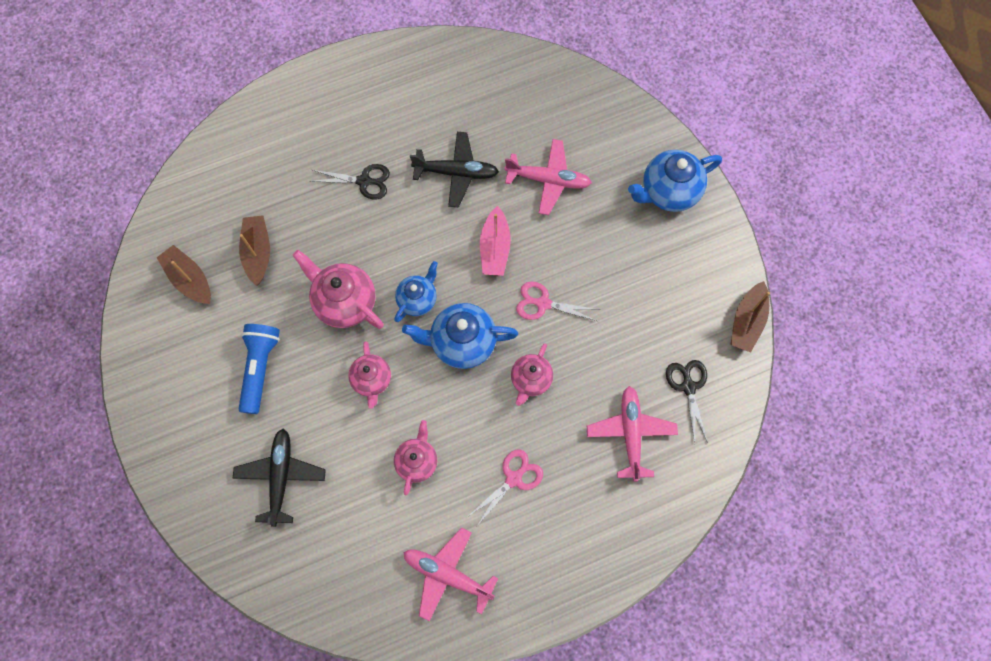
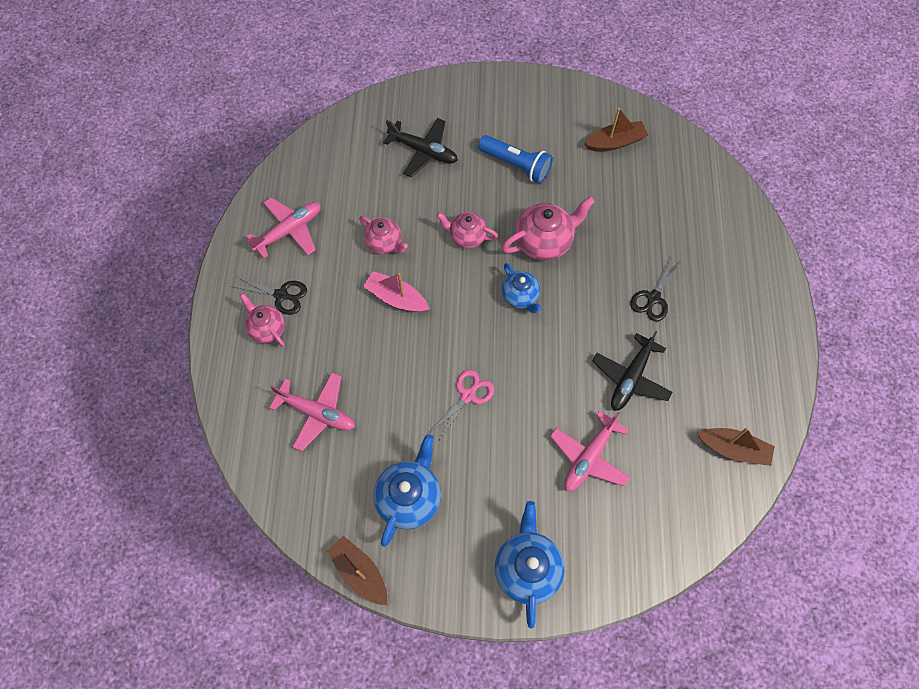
camera: 115 degrees right, 5 degrees down
(258, 252) = (618, 195): brown boat -> brown boat (733, 449)
(462, 343) = (465, 315): blue teapot -> blue teapot (409, 497)
(495, 248) = (540, 378): pink boat -> pink boat (396, 298)
(513, 479) = (332, 305): pink scissors -> none
(530, 380) = (405, 354): pink teapot -> pink teapot (267, 329)
(688, 387) = (329, 483): black scissors -> black scissors (281, 295)

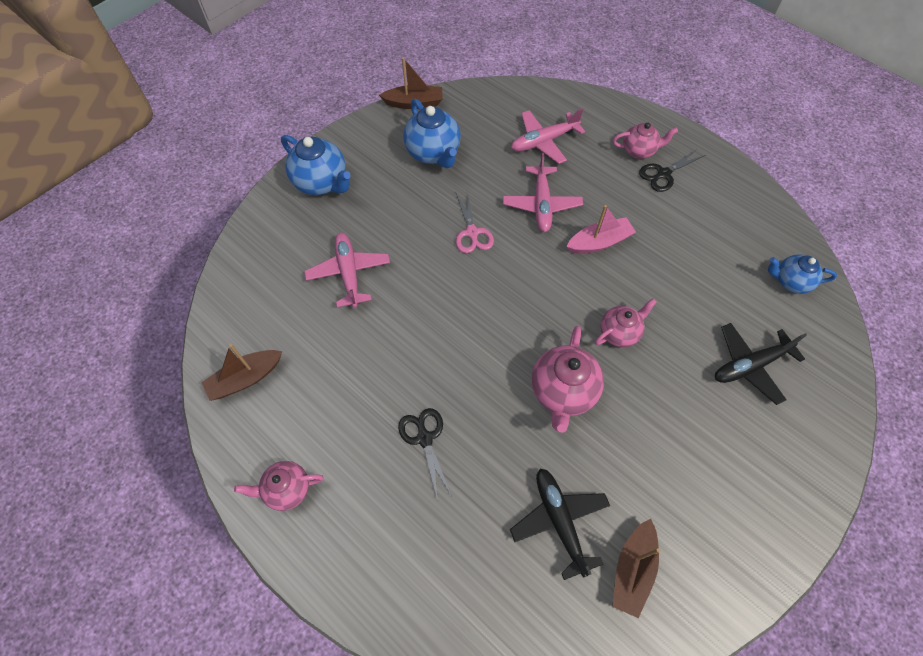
camera: 130 degrees right, 5 degrees down
(289, 230) = (726, 212): pink plane -> pink plane (541, 205)
(384, 243) = (661, 267): pink teapot -> pink teapot (287, 489)
(516, 165) = (673, 437): blue flashlight -> none
(520, 297) = (523, 329): blue teapot -> blue teapot (790, 282)
(630, 378) = (375, 353): black plane -> black plane (559, 520)

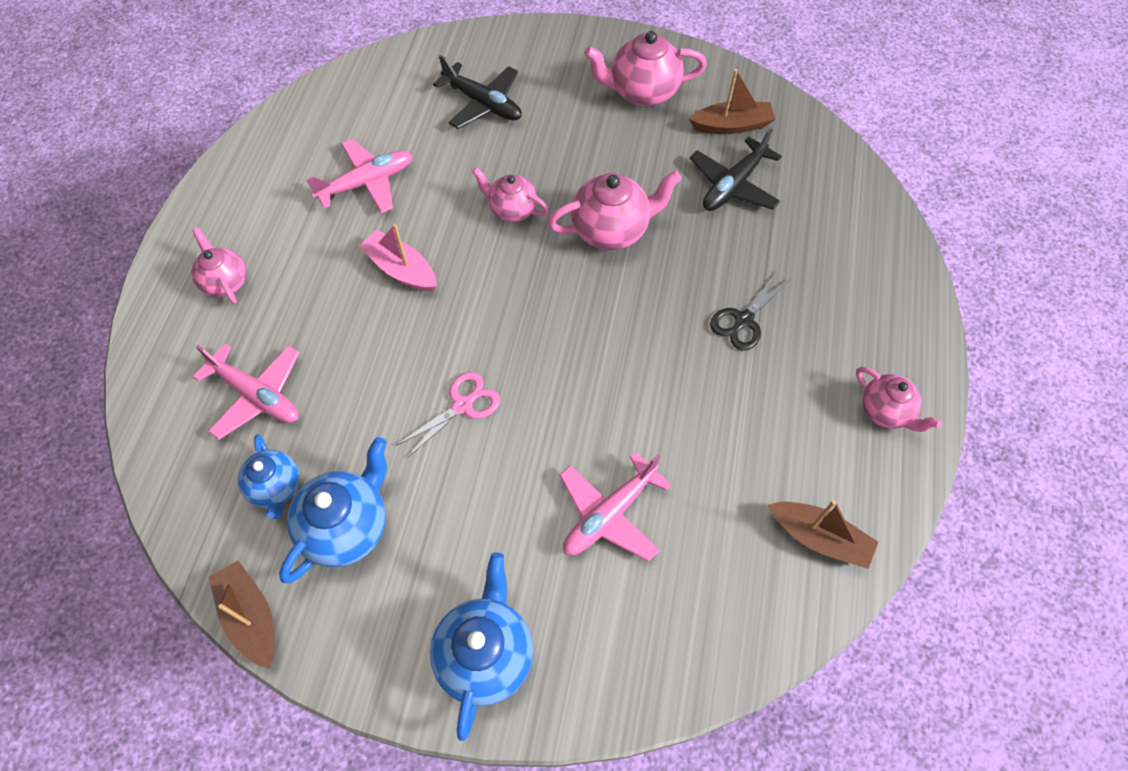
camera: 120 degrees left, 0 degrees up
(541, 205) = (374, 350): pink plane -> pink plane (367, 183)
(663, 174) = (255, 244): black scissors -> none
(713, 509) = (642, 92): none -> pink teapot
(790, 282) = (361, 98): blue teapot -> blue teapot (276, 487)

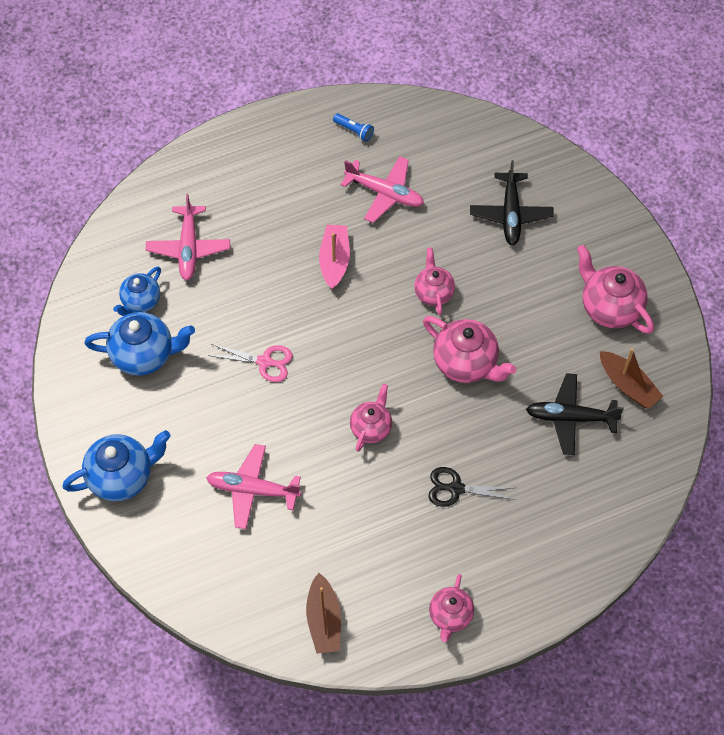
camera: 55 degrees right, 0 degrees up
(225, 282) = (249, 172): pink teapot -> pink teapot (371, 427)
(251, 617) = (61, 345): brown boat -> none
(273, 166) = (354, 131): none -> blue flashlight

